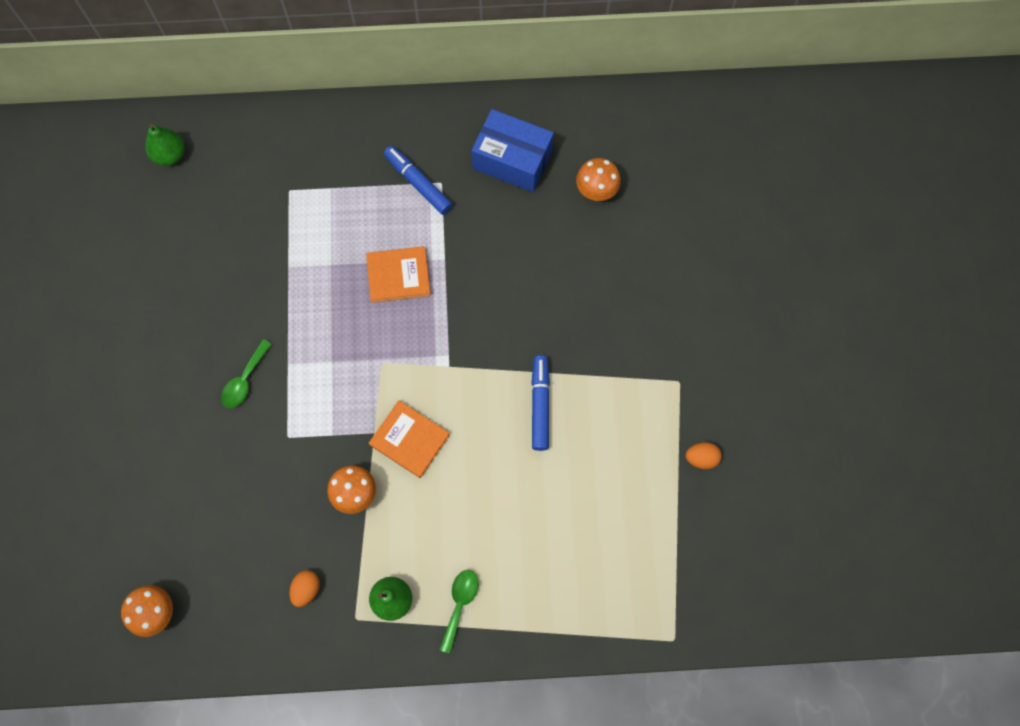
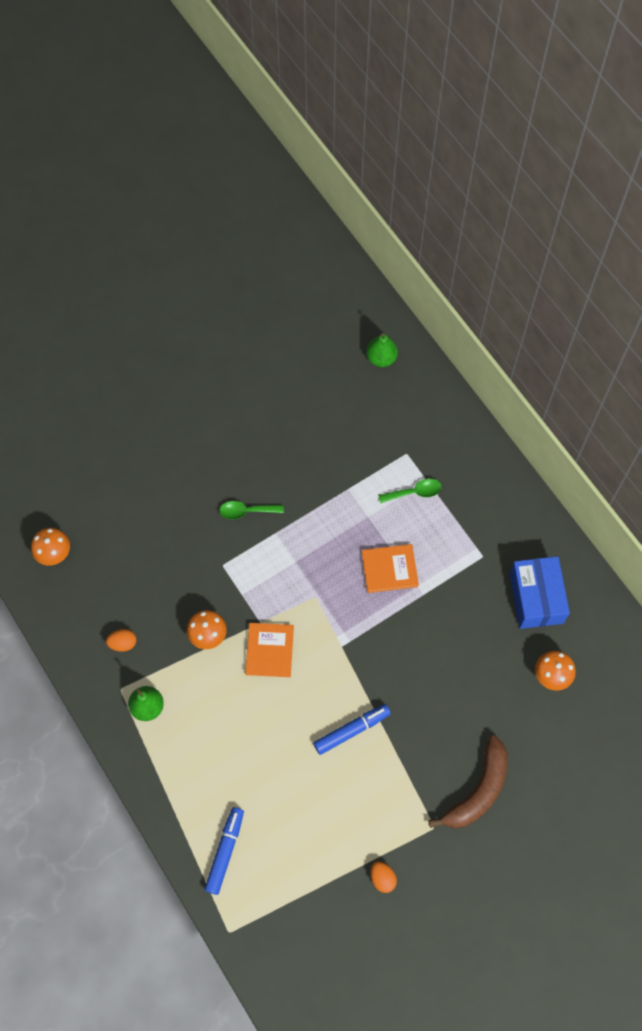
camera: 60 degrees right, 5 degrees down
(398, 275) = (389, 569): orange book -> orange book turned 60 degrees counterclockwise
(418, 183) = (471, 540): blue marker -> blue marker (225, 852)
(460, 604) = (170, 756): green spoon -> green spoon (414, 492)
(666, 321) = (478, 790): none -> brown banana

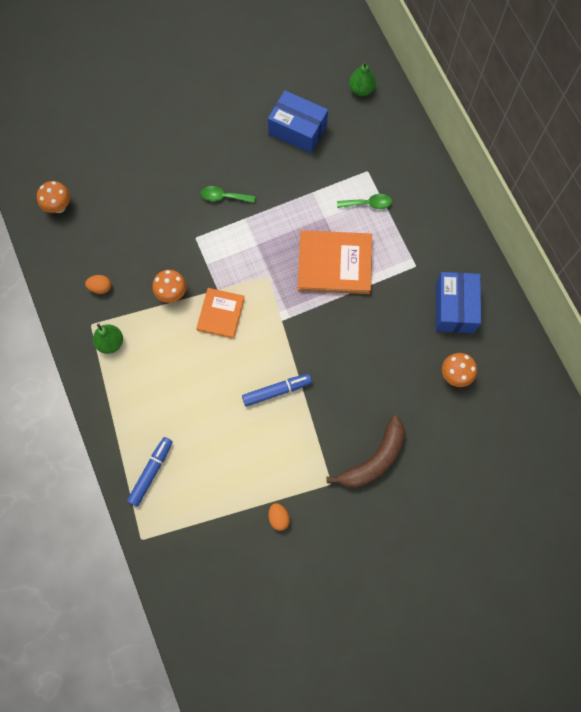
camera: 10 degrees right, 5 degrees up
(316, 418) = (297, 130): none -> blue box
(389, 569) = (334, 263): orange book -> orange book, size x1.64

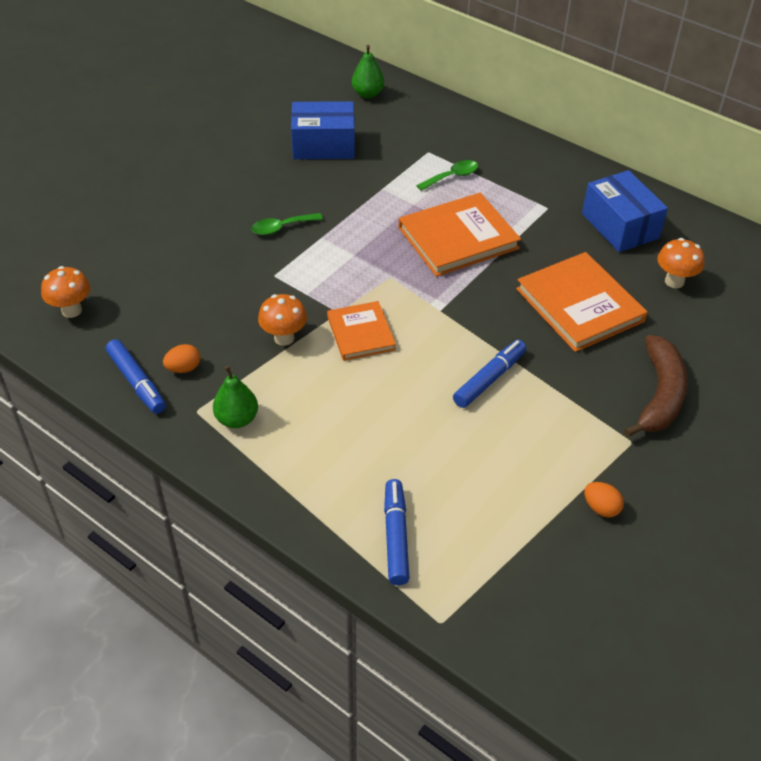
camera: 30 degrees left, 25 degrees down
(69, 284) = (137, 382): none -> blue marker
(376, 362) = (579, 305): none -> orange book

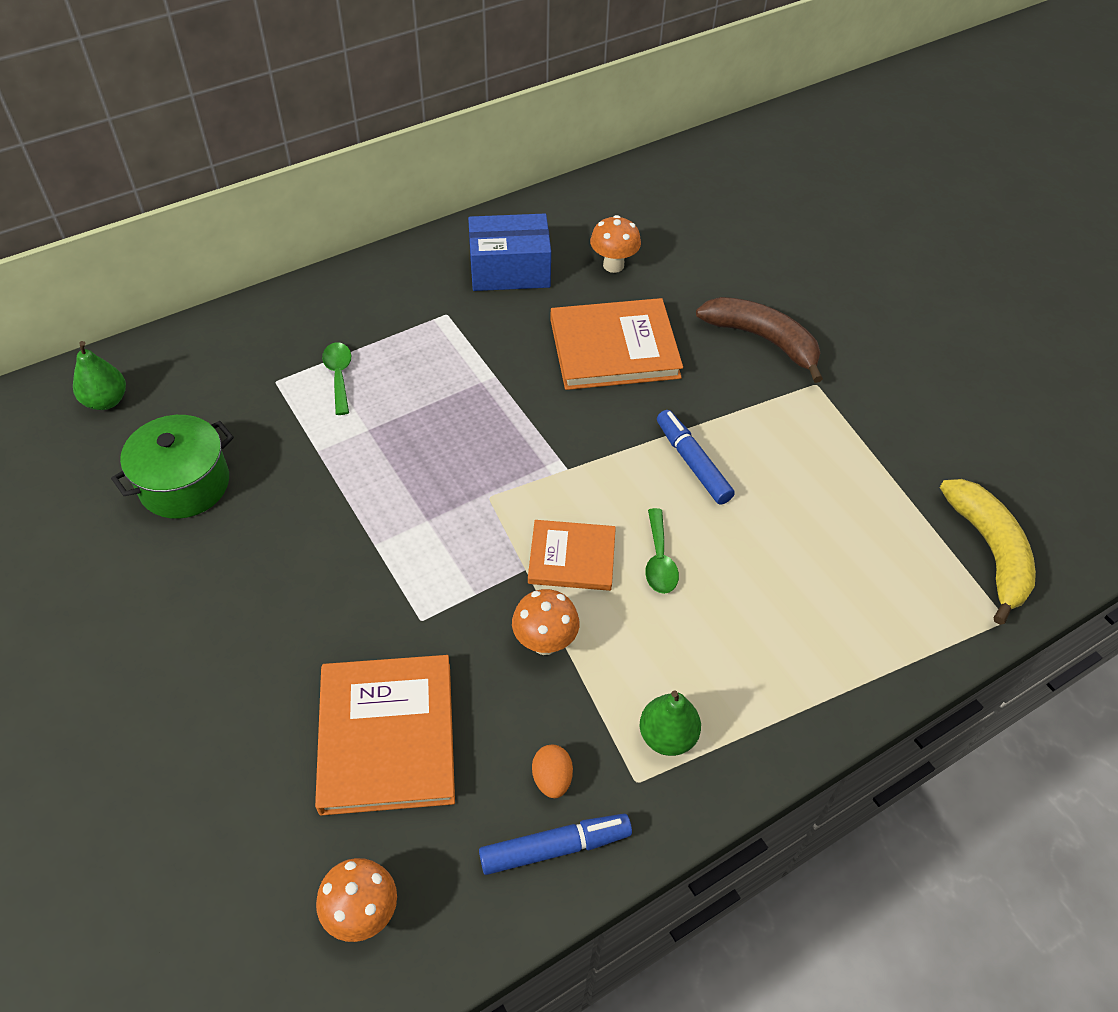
camera: 70 degrees left, 5 degrees up
(281, 227) = (330, 584): green spoon -> green spoon (659, 560)
(323, 145) = (185, 484): blue box -> green pot
(395, 536) = (889, 623): blue marker -> none
(458, 238) = (453, 409): orange book -> orange book (386, 736)
(511, 602) = (989, 551): none -> yellow banana
(601, 508) = (891, 439): orange egg -> none

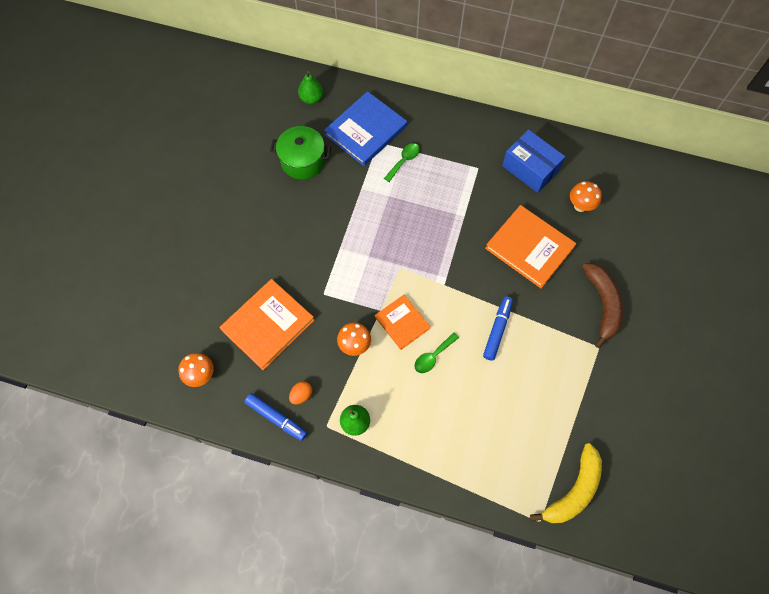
camera: 50 degrees right, 15 degrees up
(240, 380) = (366, 131): none -> blue book

